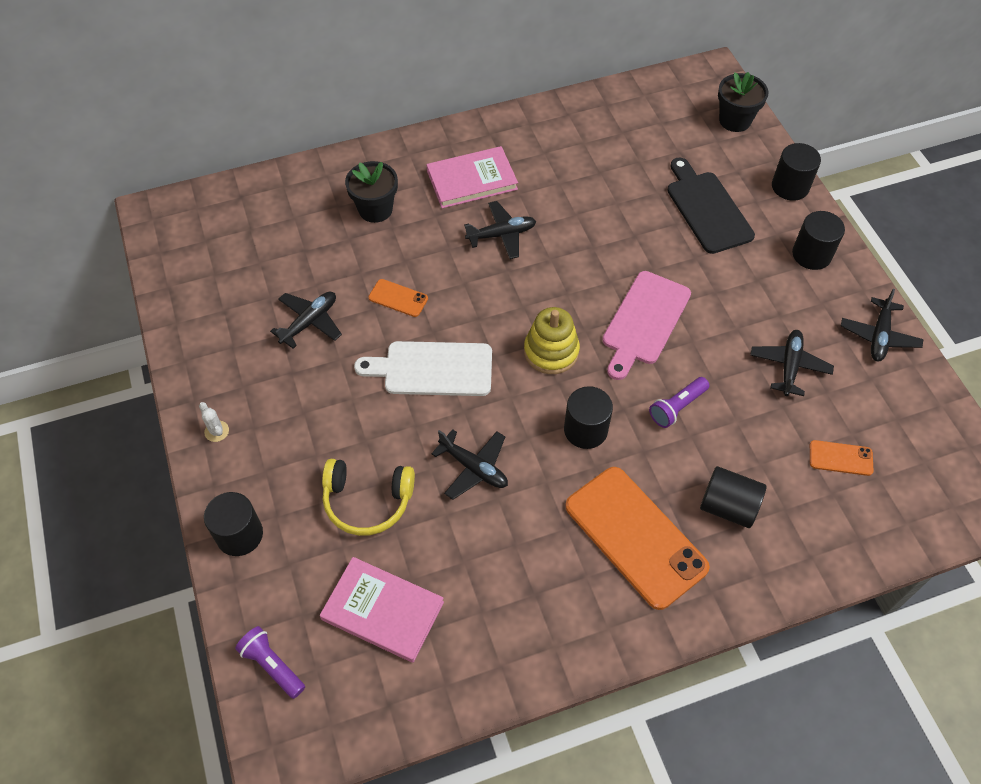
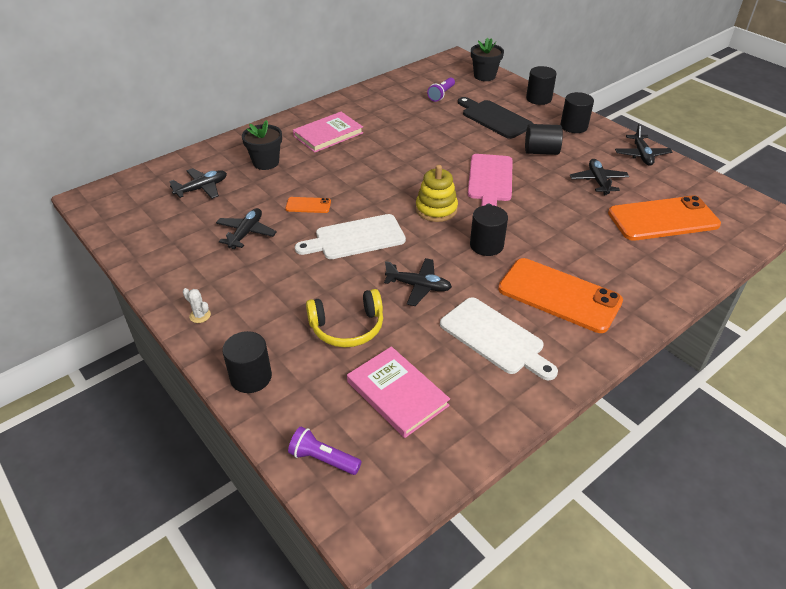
camera: 20 degrees left, 15 degrees down
(382, 611) = (397, 393): pink book -> pink book turned 45 degrees clockwise
(501, 235) = (365, 157): black plane -> black plane (202, 188)
(526, 573) = (495, 338): none -> white cutting board
(677, 407) = (540, 218): purple flashlight -> purple flashlight (441, 95)
(728, 506) = (610, 262): black cylinder -> black cylinder (541, 151)
(840, 458) = (663, 219): orange phone -> orange phone, size x2.26

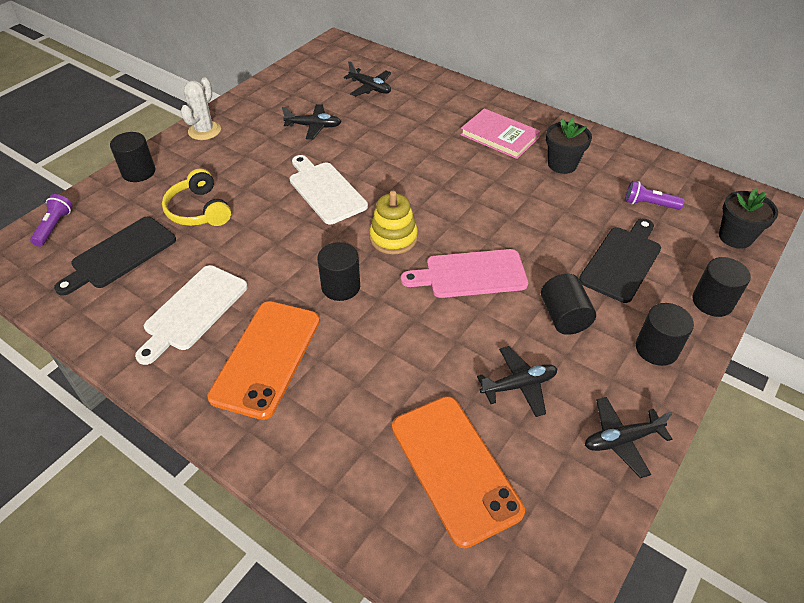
camera: 75 degrees right, 5 degrees up
(200, 315) = (204, 131): white cactus -> white cactus, size x1.91
(266, 162) = (427, 110): black flower pot -> black flower pot (562, 164)
(308, 205) = (367, 151): orange phone -> none
(397, 393) = (120, 255): pink book -> black cutting board
(419, 286) = (261, 245): black plane -> none

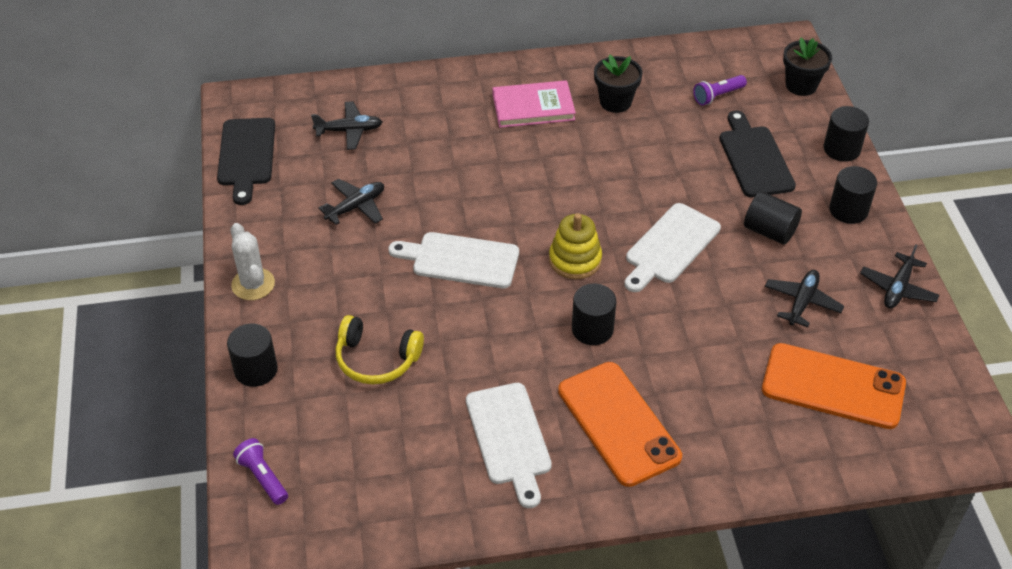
camera: 45 degrees left, 0 degrees up
(120, 255) = (371, 449): black cutting board -> black cutting board (246, 156)
(470, 274) = (670, 246): pink cutting board -> white cutting board

